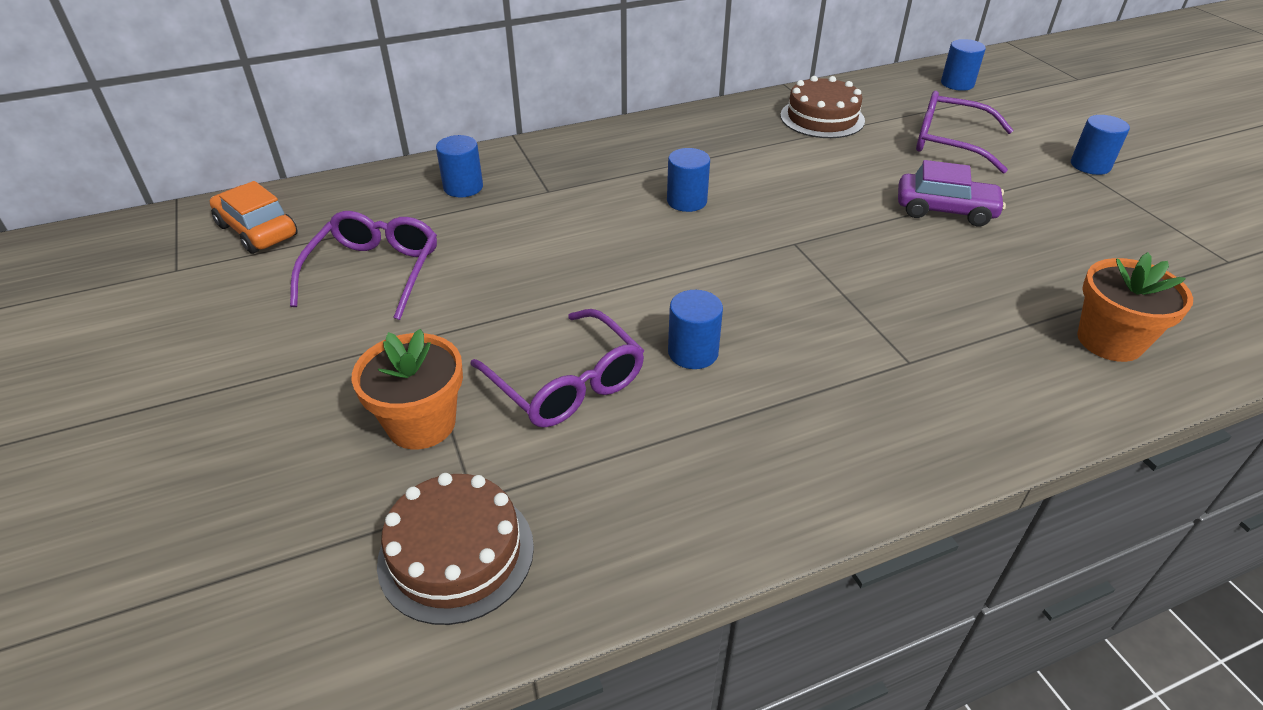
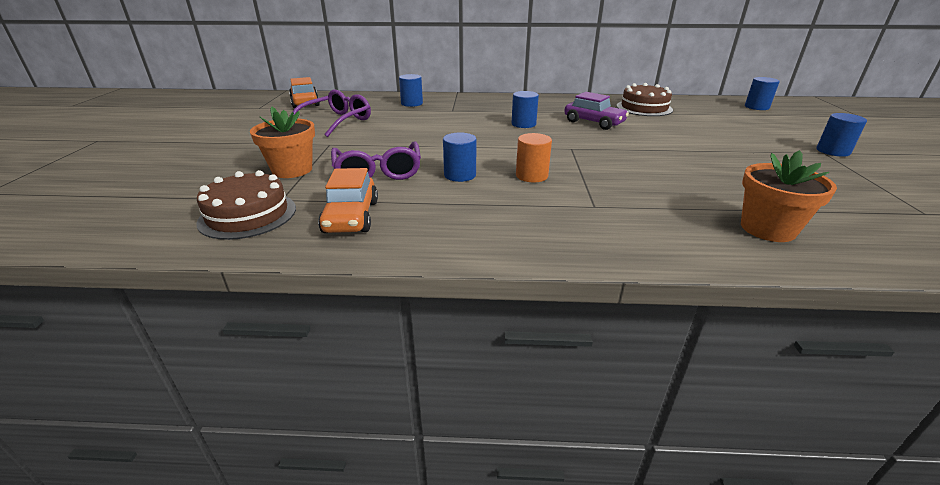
camera: 25 degrees right, 10 degrees down
(620, 498) = (351, 217): none -> orange car
(789, 323) = (531, 176): none -> orange cylinder
(945, 210) = (692, 152): purple car -> purple car (594, 122)
(950, 143) = (726, 128): purple glasses -> none

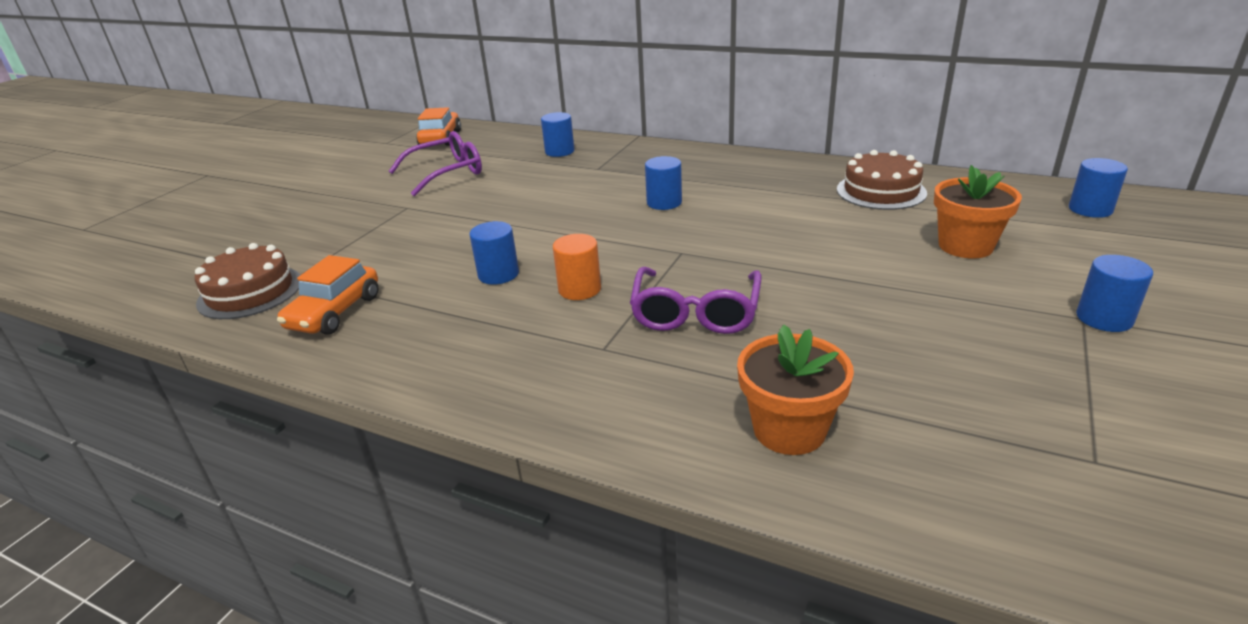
camera: 25 degrees right, 0 degrees up
(292, 170) = (338, 239): orange flower pot -> orange flower pot (965, 246)
(378, 171) = (418, 255): purple glasses -> purple glasses (695, 312)
(594, 122) = (766, 211): purple car -> none

